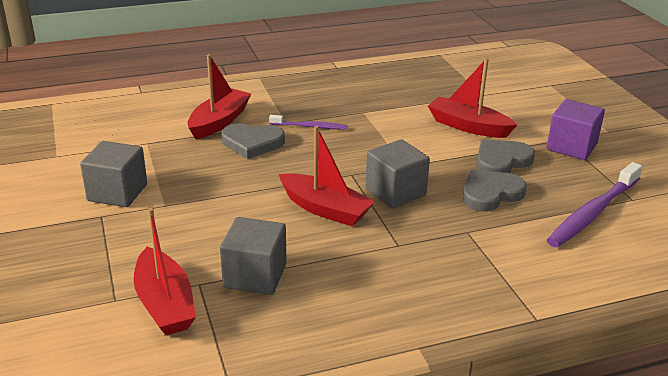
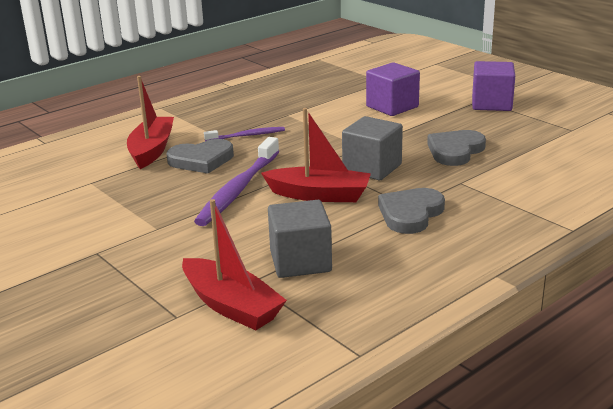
camera: 20 degrees left, 5 degrees down
(117, 192) = (97, 229): grey cube -> none
(468, 126) = (392, 107): red boat -> purple cube
(501, 161) = (443, 126): grey heart -> grey heart (410, 214)
(593, 213) = (549, 146): purple toothbrush -> purple toothbrush (238, 189)

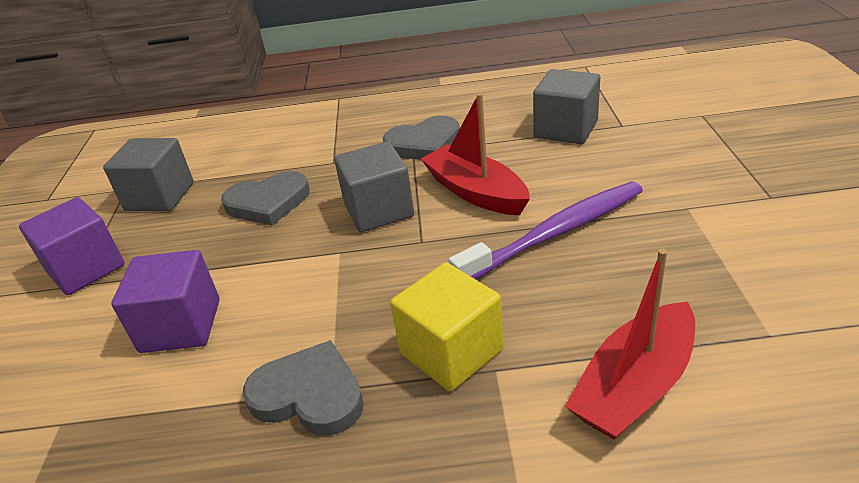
camera: 140 degrees left, 10 degrees up
(201, 160) = (565, 316): grey heart -> grey heart (309, 394)
(231, 306) = (651, 111): red boat -> none
(247, 136) = (451, 352): purple toothbrush -> yellow cube
(536, 133) = (160, 197): none -> grey cube

